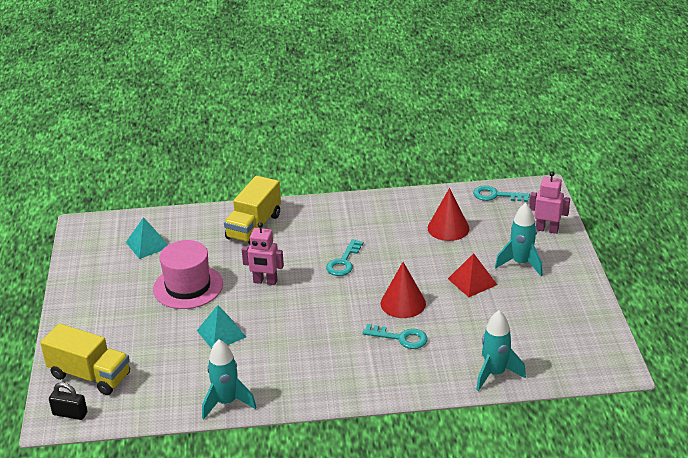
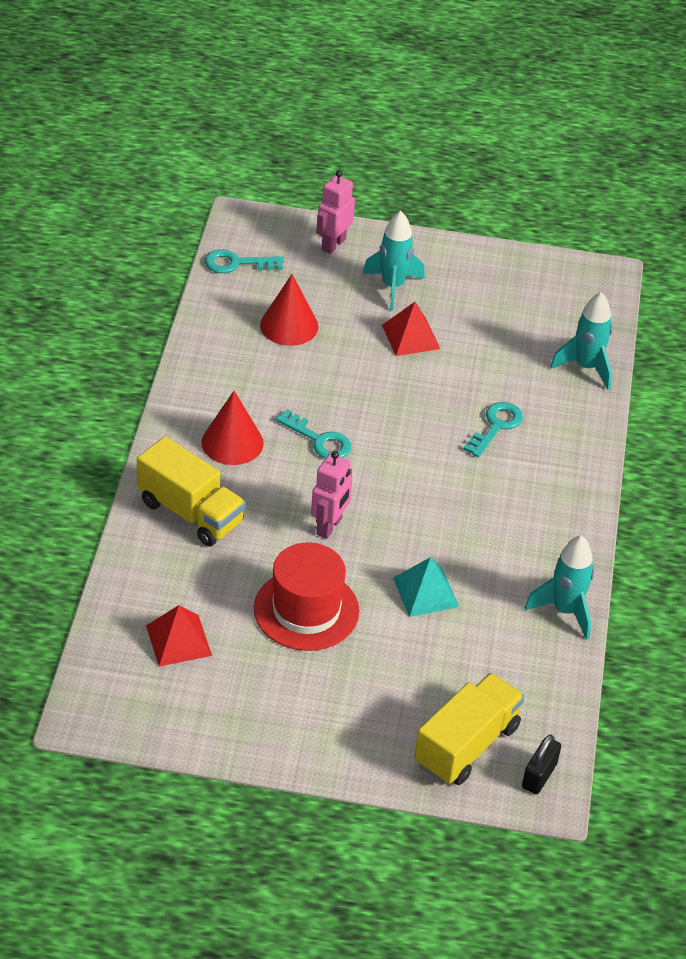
camera: 80 degrees left, 10 degrees up
(147, 244) = (178, 640): turquoise pyramid -> red pyramid
(188, 286) = (306, 610): pink hat -> red hat
(403, 303) = (429, 407): red cone -> red cone (232, 442)
(496, 195) = (237, 263): turquoise key -> turquoise key turned 60 degrees clockwise

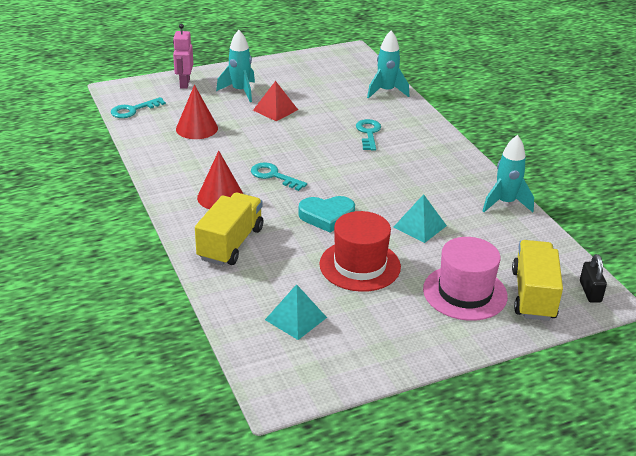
camera: 30 degrees left, 10 degrees down
(178, 640) = (296, 318): red pyramid -> turquoise pyramid
(190, 512) = (231, 244): yellow truck -> yellow truck turned 75 degrees counterclockwise
(319, 440) = (273, 176): turquoise key -> turquoise key turned 150 degrees counterclockwise
(329, 526) = (327, 216): pink robot -> turquoise heart
(390, 702) = (465, 292): none -> pink hat

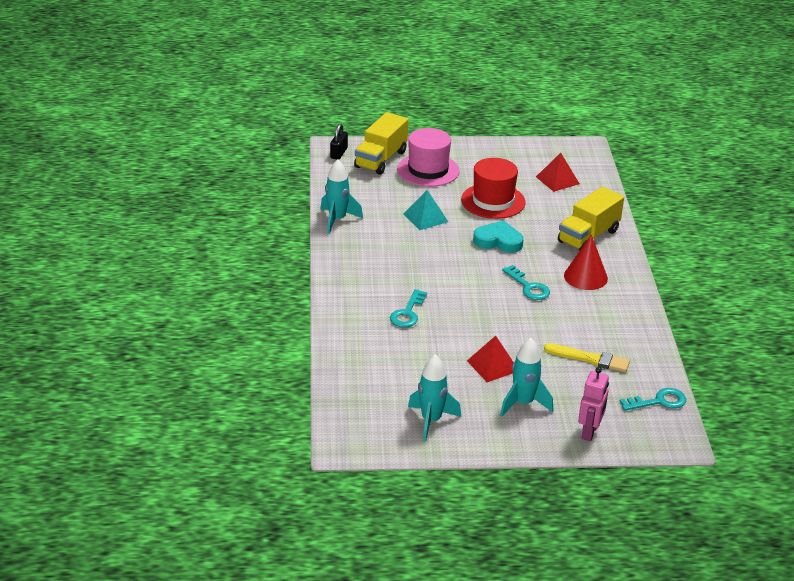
camera: 160 degrees left, 0 degrees up
(197, 128) = (590, 359): red cone -> yellow brush
(296, 318) = (557, 180): turquoise pyramid -> red pyramid
(386, 91) = (348, 364): turquoise rocket -> turquoise rocket (431, 421)

